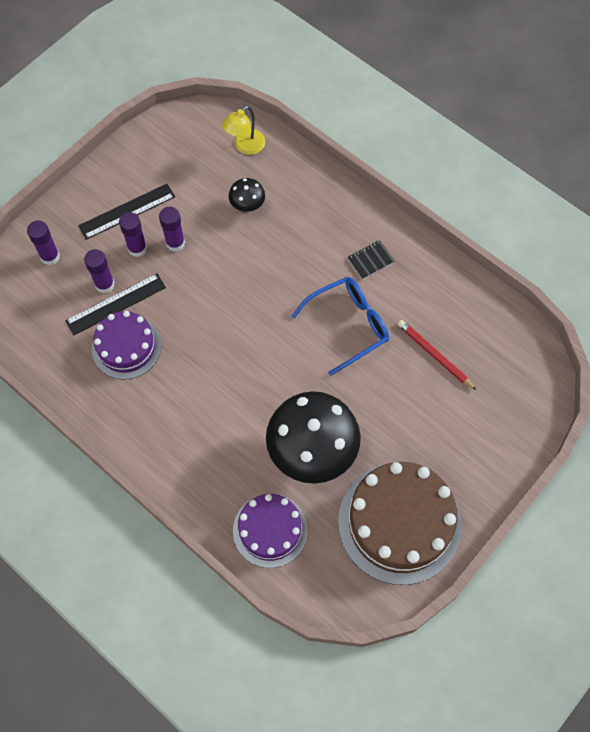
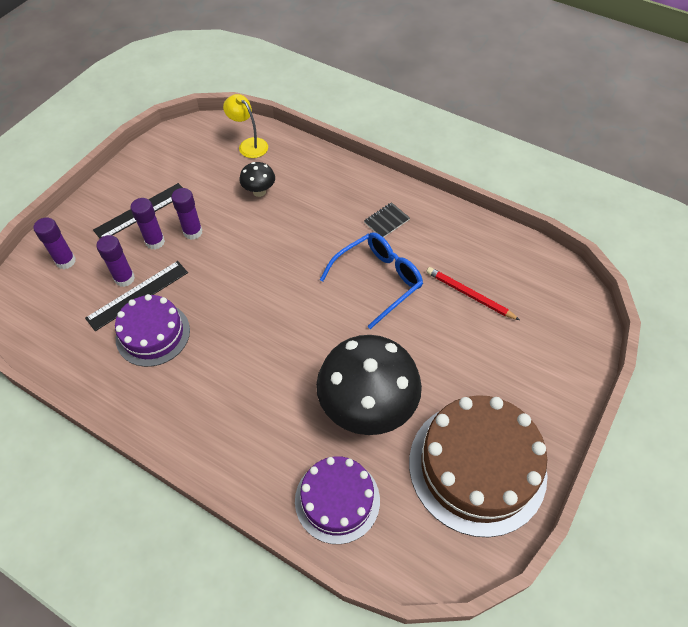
camera: 10 degrees left, 10 degrees down
(245, 146) = (249, 145): yellow lamp -> yellow lamp turned 105 degrees clockwise

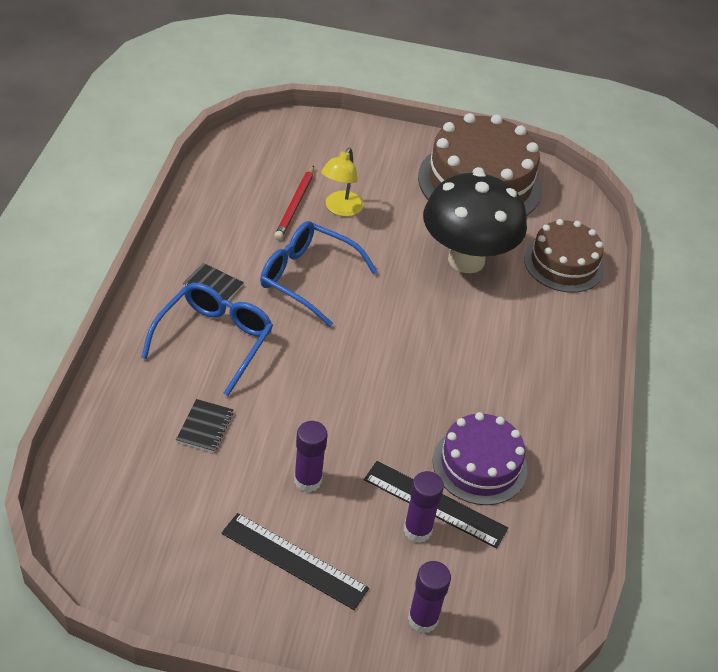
camera: 115 degrees left, 10 degrees down
(155, 242) = (342, 519): purple glue stick -> none
(249, 145) = (108, 469): yellow lamp -> yellow lamp (340, 209)
(259, 192) = (205, 427): black mushroom -> black notebook
(332, 211) = (214, 340): none -> blue glasses
(337, 500) = (563, 263): purple cake -> brown cake

